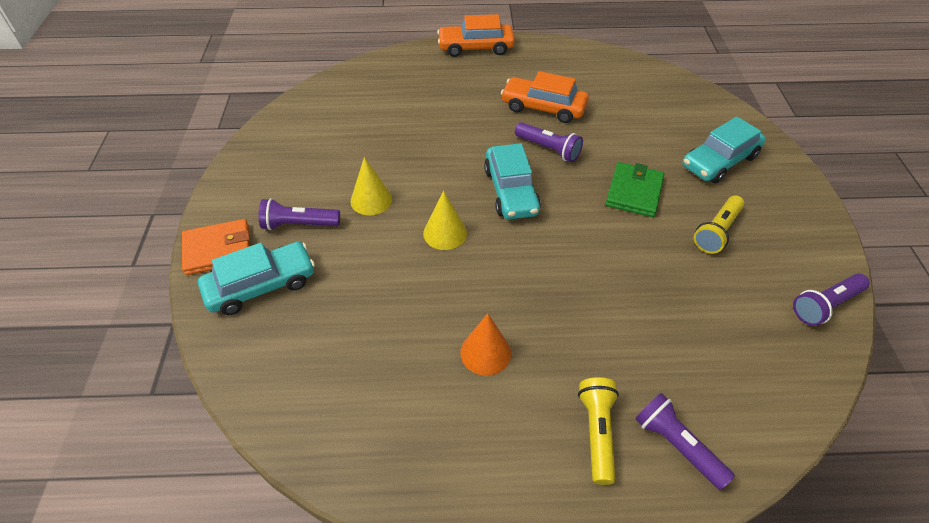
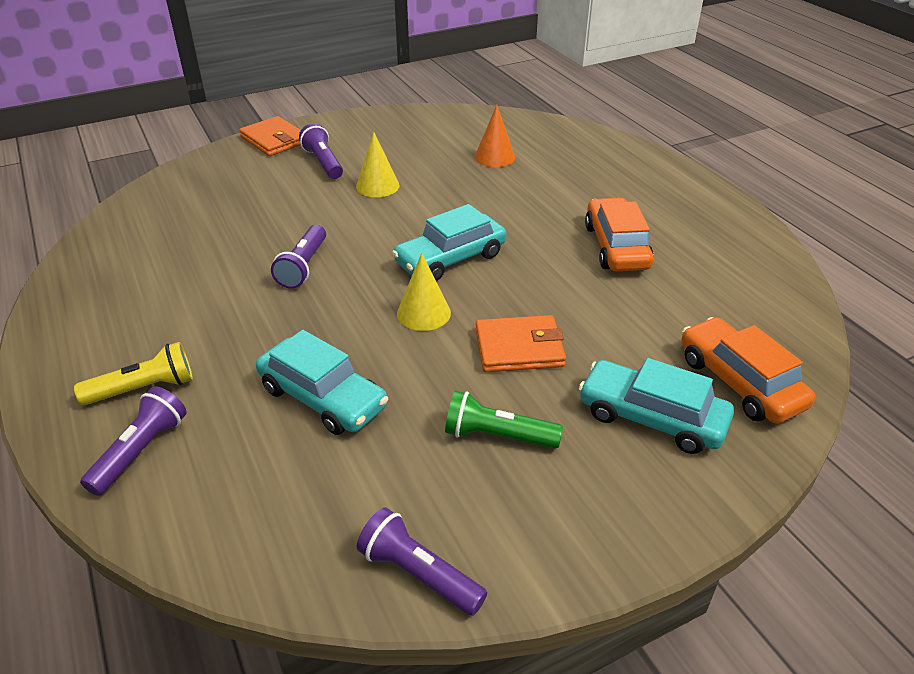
camera: 65 degrees right, 10 degrees down
(261, 285) = (246, 168): turquoise car -> turquoise car (323, 398)
(445, 233) = (360, 235): yellow cone -> yellow cone (423, 313)
(476, 47) = (679, 176): orange car -> orange car (739, 382)
(485, 352) = (219, 297): orange cone -> orange cone (495, 157)
(548, 149) = (542, 267): purple flashlight -> purple flashlight (303, 266)
(634, 192) = (519, 348): green wallet -> orange wallet
(717, 231) = (498, 436): yellow flashlight -> green flashlight

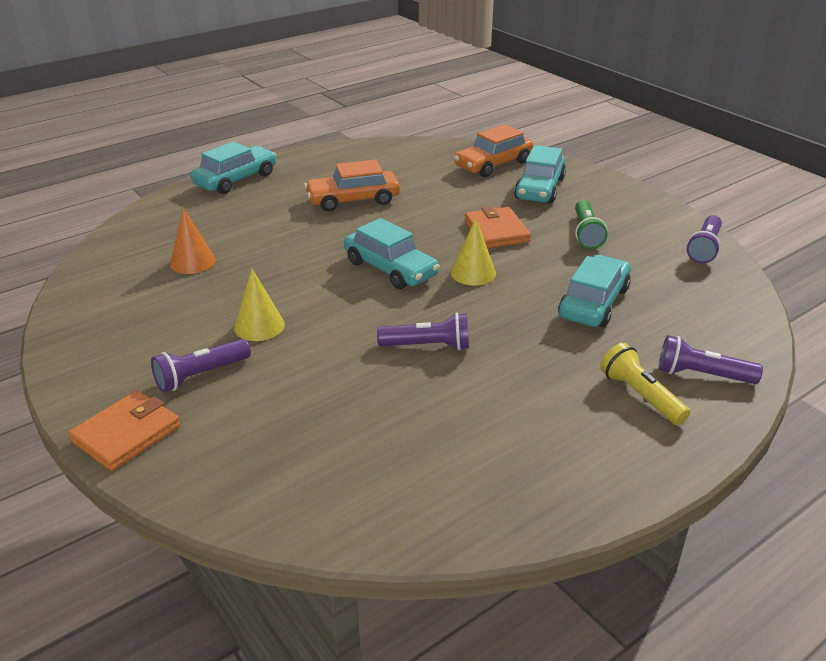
camera: 100 degrees left, 5 degrees down
(669, 177) = (236, 179): none -> turquoise car

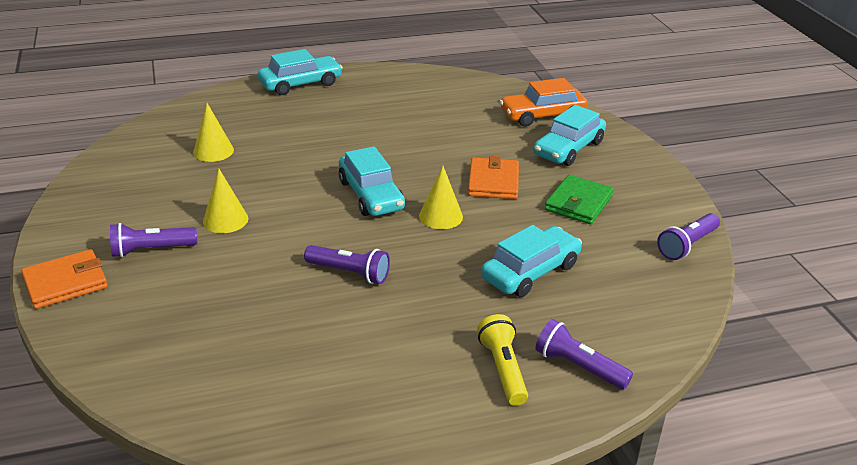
camera: 20 degrees right, 0 degrees up
(192, 262) = (213, 151): orange cone -> yellow cone
(353, 200) = (386, 124): orange car -> none
(586, 233) = (578, 203): green flashlight -> green wallet

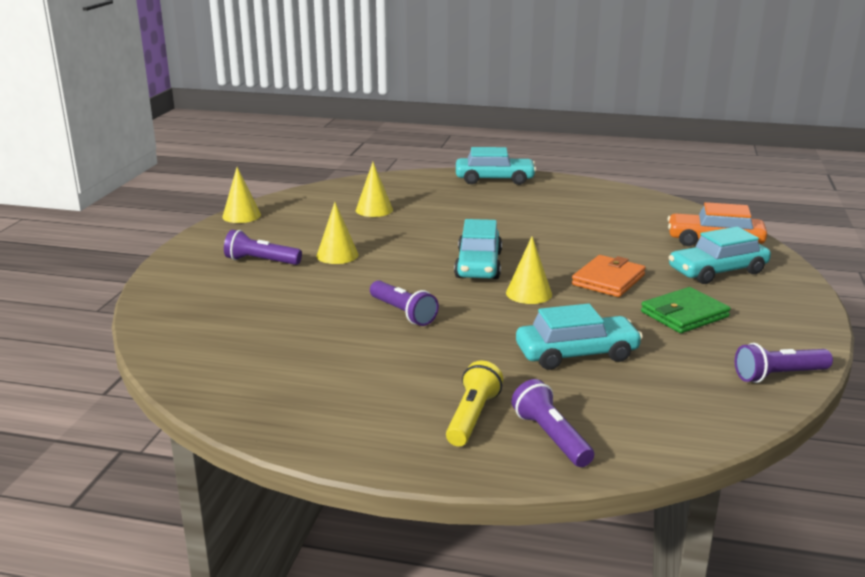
camera: 30 degrees right, 10 degrees down
(65, 282) = (180, 266): orange wallet -> none
(73, 194) = (241, 216): none -> yellow cone

